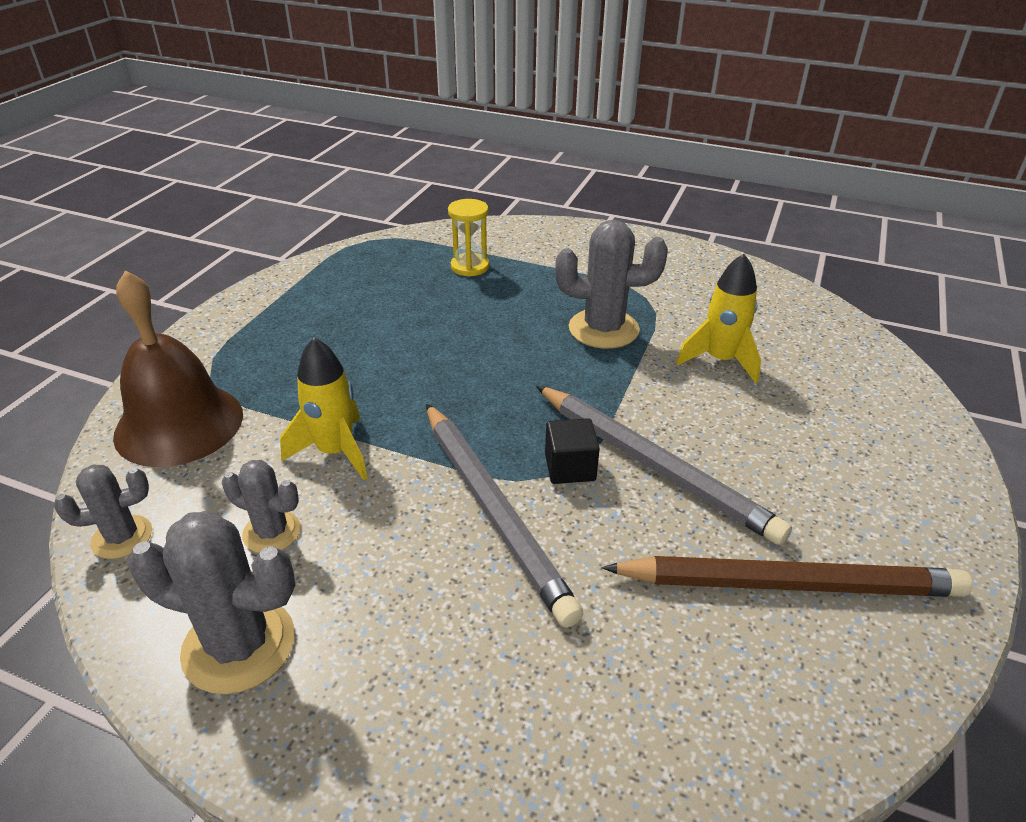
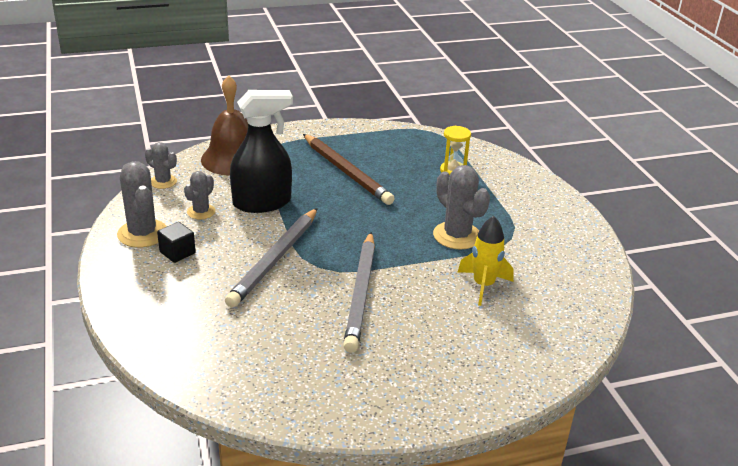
camera: 50 degrees right, 5 degrees down
(272, 532) = (201, 212): grey cactus -> grey cactus turned 45 degrees clockwise
(335, 452) = (262, 203): yellow rocket -> black spray bottle
(570, 467) = (328, 269): black cube -> black cube (177, 252)
(789, 584) = (324, 363): brown pencil -> brown pencil (346, 172)

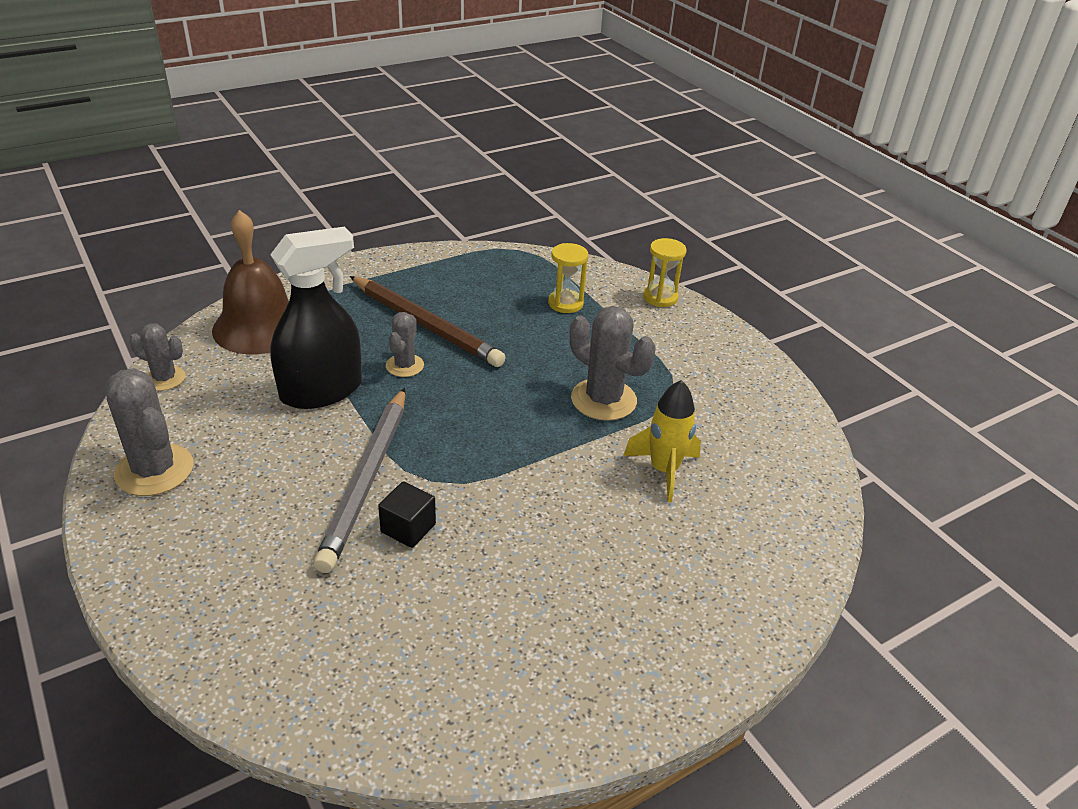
camera: 15 degrees left, 5 degrees up
(177, 252) = (217, 493): black cube -> black cube (408, 528)
(201, 212) = (235, 419): grey cactus -> grey cactus (404, 366)
(361, 293) = (505, 513): grey pencil -> none
(527, 176) = (660, 297): none -> yellow hourglass

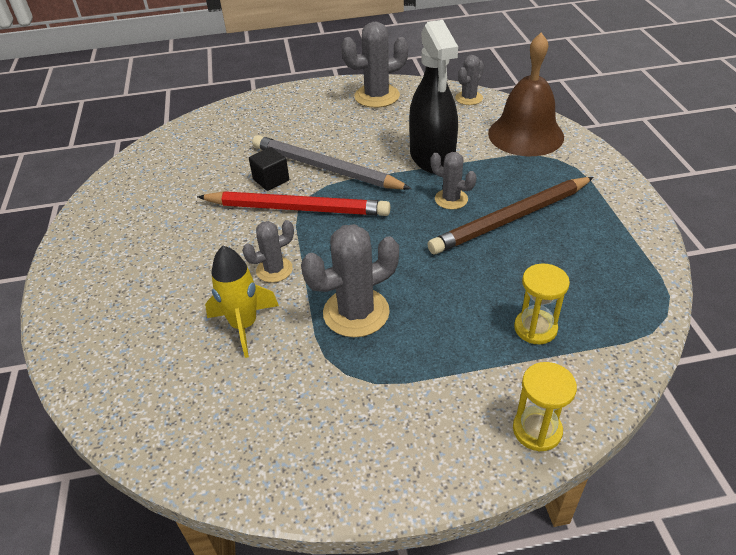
camera: 115 degrees right, 5 degrees up
(462, 483) = (297, 208): none -> red pencil
(576, 472) = (274, 270): none -> grey cactus

